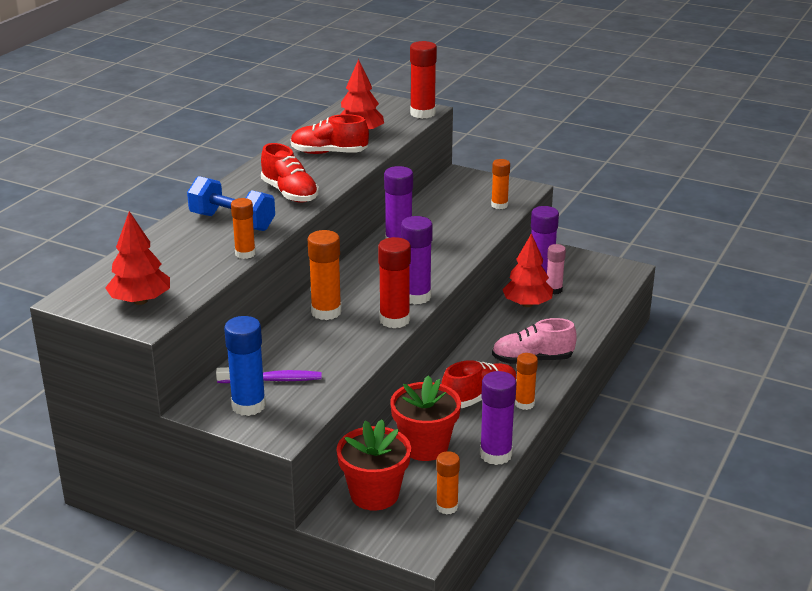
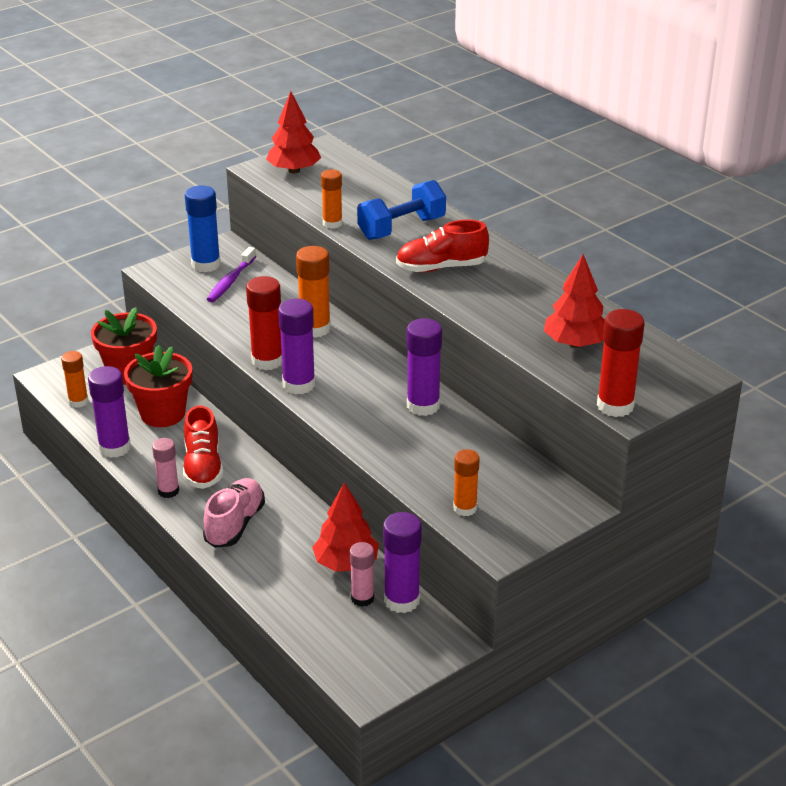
camera: 115 degrees right, 5 degrees up
(329, 153) = (529, 311): red shoe -> none
(524, 404) = (168, 491): orange glue stick -> pink glue stick

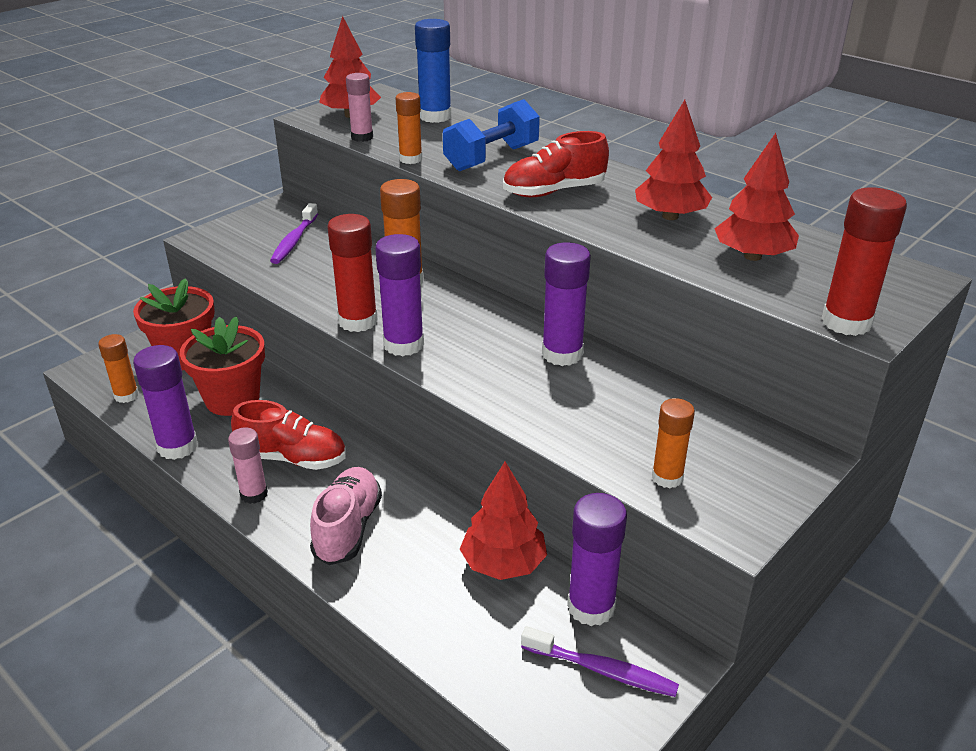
camera: 10 degrees left, 0 degrees up
(203, 467) = (293, 458): red shoe -> red shoe turned 60 degrees counterclockwise
(206, 264) = (262, 227): blue glue stick -> blue glue stick (435, 116)
(362, 598) = (539, 611): pink glue stick -> pink glue stick (362, 137)
(395, 641) = (602, 670): none -> purple toothbrush
(527, 300) = (670, 216): none -> red tree

